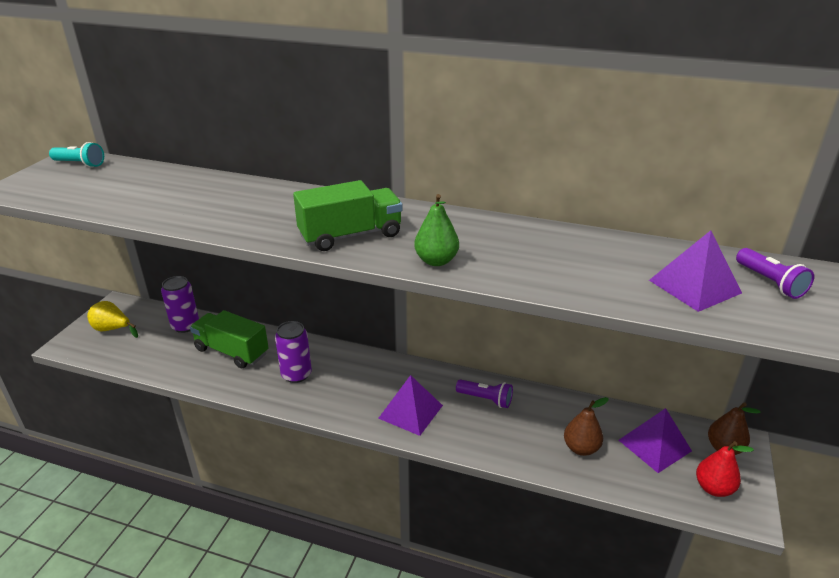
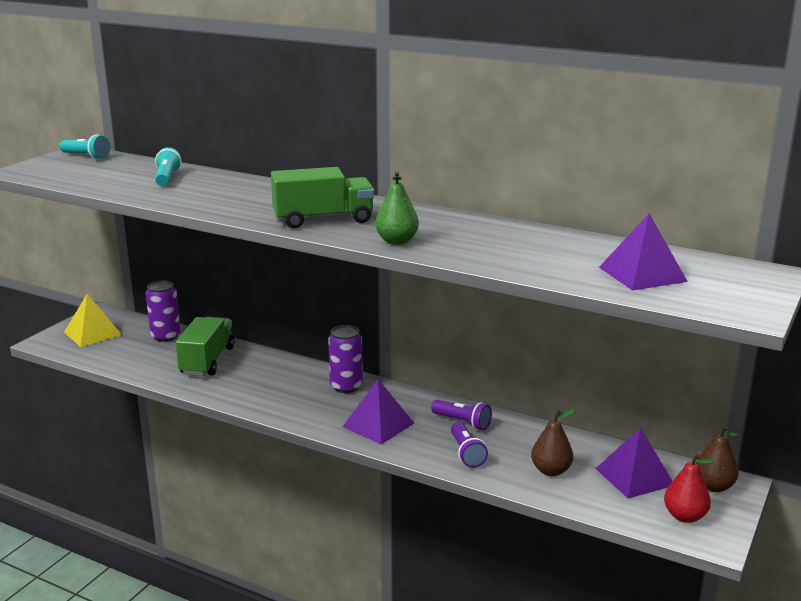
camera: 10 degrees right, 10 degrees down
(112, 329) = (92, 333): yellow pear -> yellow pyramid
(172, 188) = (167, 178): none -> turquoise flashlight
(232, 351) = (207, 361): green truck -> green truck turned 60 degrees clockwise
(296, 374) = (268, 385): purple can -> purple can (346, 386)
(769, 282) = (722, 277): purple flashlight -> purple flashlight (466, 453)

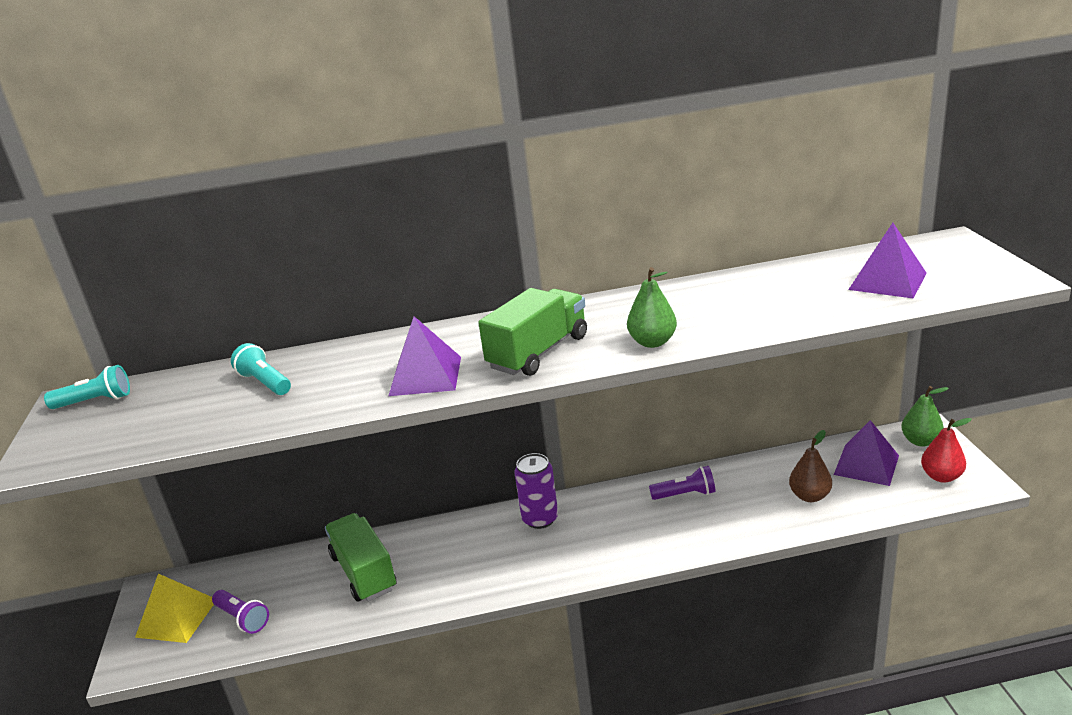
camera: 35 degrees left, 5 degrees up
(166, 336) = (274, 572): purple can -> none
(378, 424) = (624, 539): purple pyramid -> purple pyramid (425, 375)
(466, 453) = (730, 520): purple flashlight -> purple flashlight (242, 619)
(713, 486) = (920, 441): brown pear -> green pear

